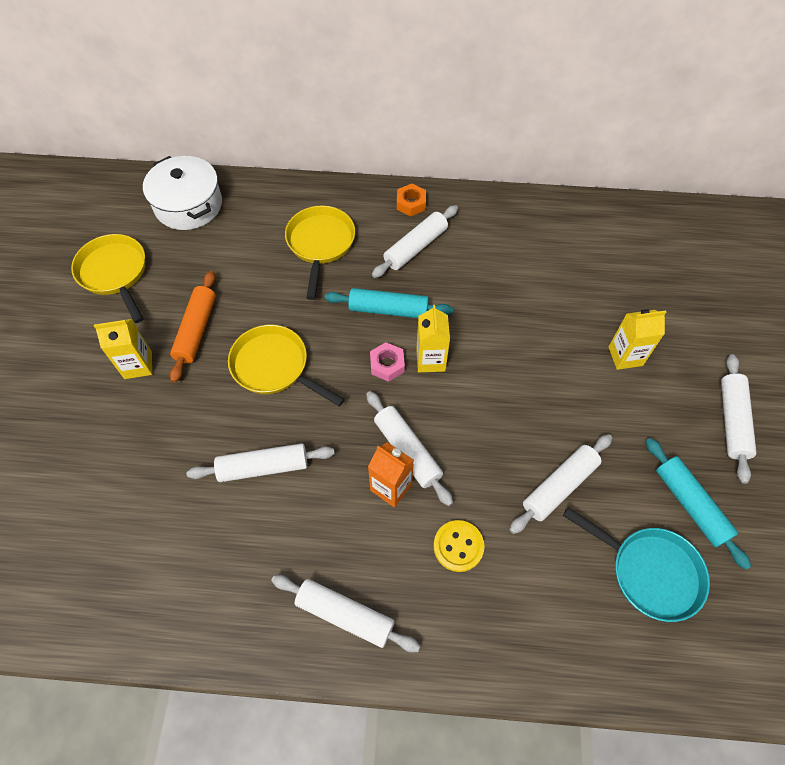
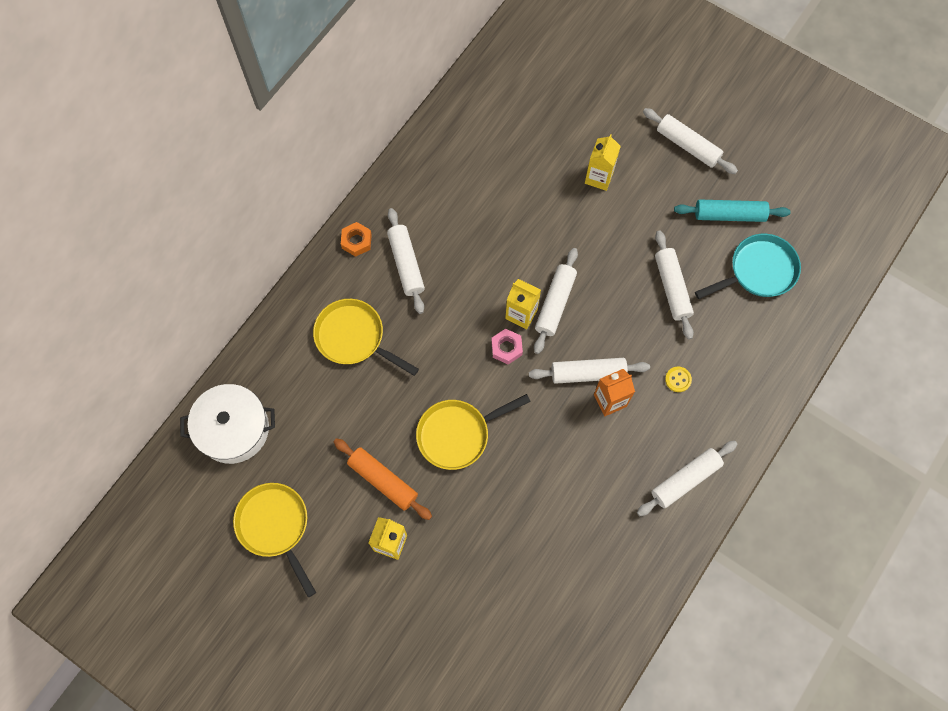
camera: 60 degrees left, 10 degrees up
(115, 273) = (275, 526): yellow pan -> yellow pan turned 60 degrees clockwise
(263, 467) = (542, 483): white rolling pin -> white rolling pin (555, 303)
(388, 310) = (455, 319): turquoise rolling pin -> none
(458, 546) = (678, 379): yellow button -> yellow button, size x0.66

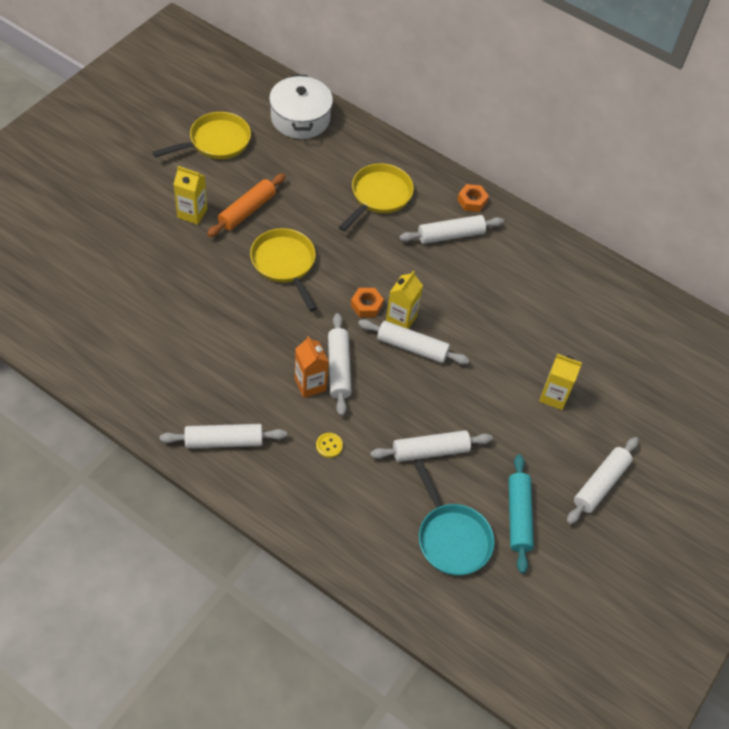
camera: 85 degrees right, 15 degrees down
(506, 348) = (366, 305): pink nut -> orange nut
(685, 480) = (224, 441): white rolling pin -> white rolling pin turned 60 degrees counterclockwise

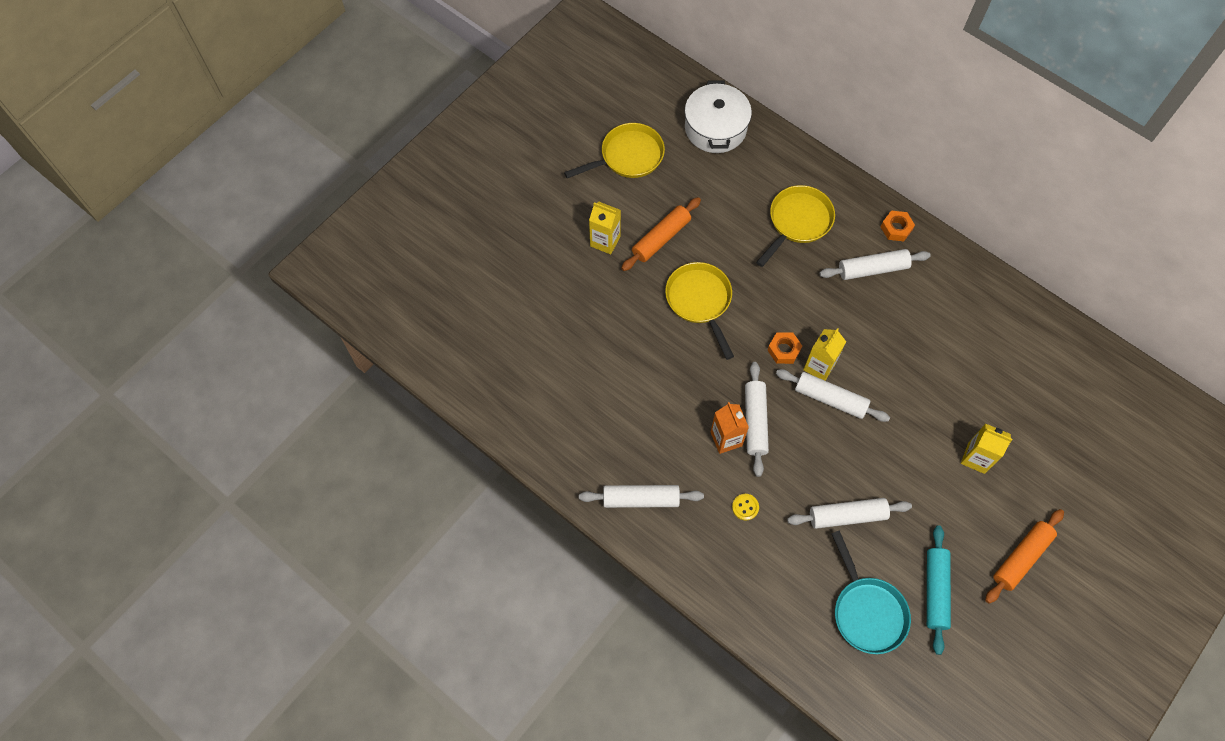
camera: 10 degrees right, 10 degrees up
(600, 484) = (1021, 558): white rolling pin -> orange rolling pin

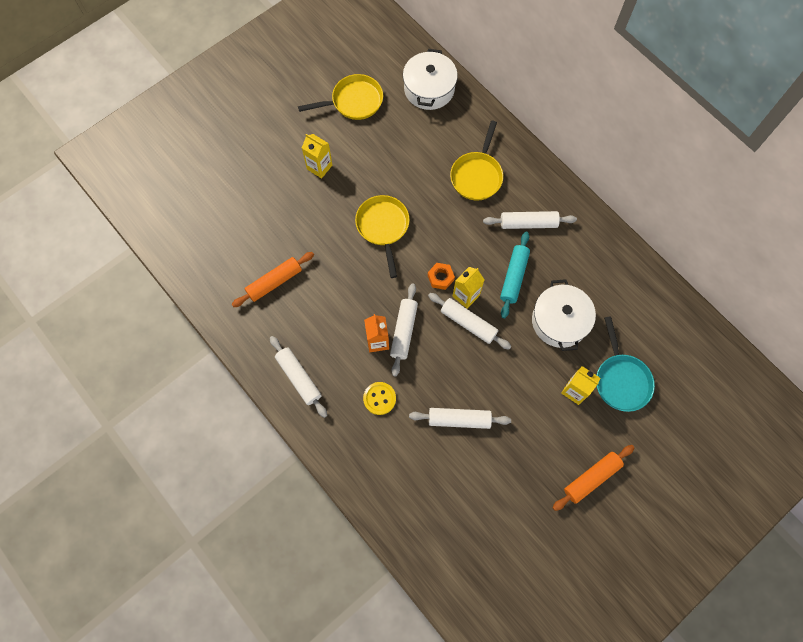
camera: 10 degrees right, 5 degrees up
(640, 499) = (299, 378): white rolling pin -> white rolling pin turned 45 degrees clockwise
(661, 238) = (364, 172): orange rolling pin -> orange rolling pin (274, 282)
(745, 507) = (379, 398): yellow button -> yellow button, size x1.52
(798, 222) = (477, 175): yellow pan -> yellow pan turned 150 degrees clockwise
(867, 611) = (456, 499): turquoise pan -> turquoise pan (621, 380)
(896, 228) = (555, 193): orange nut -> none
(935, 591) = (515, 492): turquoise rolling pin -> turquoise rolling pin (514, 277)
(938, 378) = (559, 321): none -> white pot

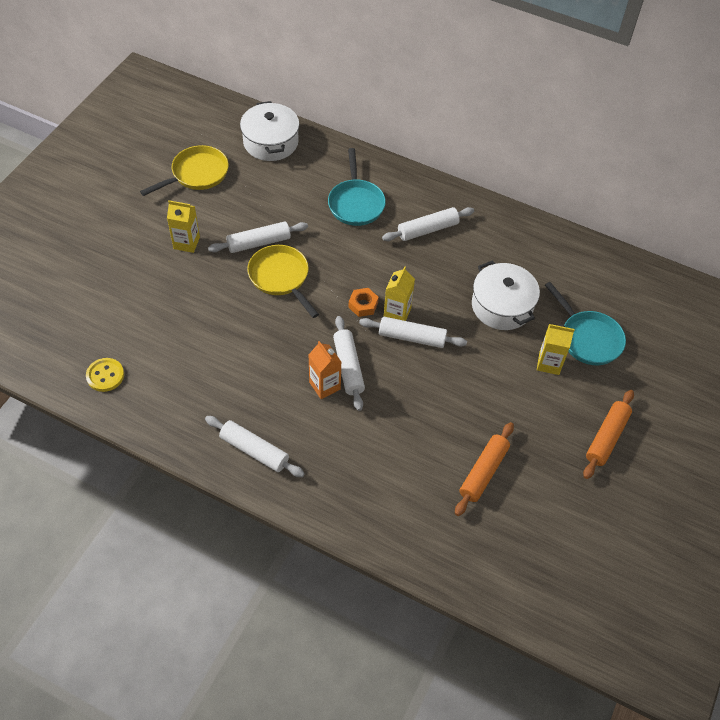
camera: 25 degrees left, 15 degrees down
(274, 282) = (185, 366): orange rolling pin -> orange rolling pin (483, 472)
(379, 398) = (353, 440): yellow button -> yellow button (105, 375)
(459, 419) = (446, 431): white rolling pin -> white rolling pin (259, 243)
(477, 175) = (356, 203): yellow pan -> turquoise pan
(514, 277) = (437, 281): turquoise rolling pin -> none

